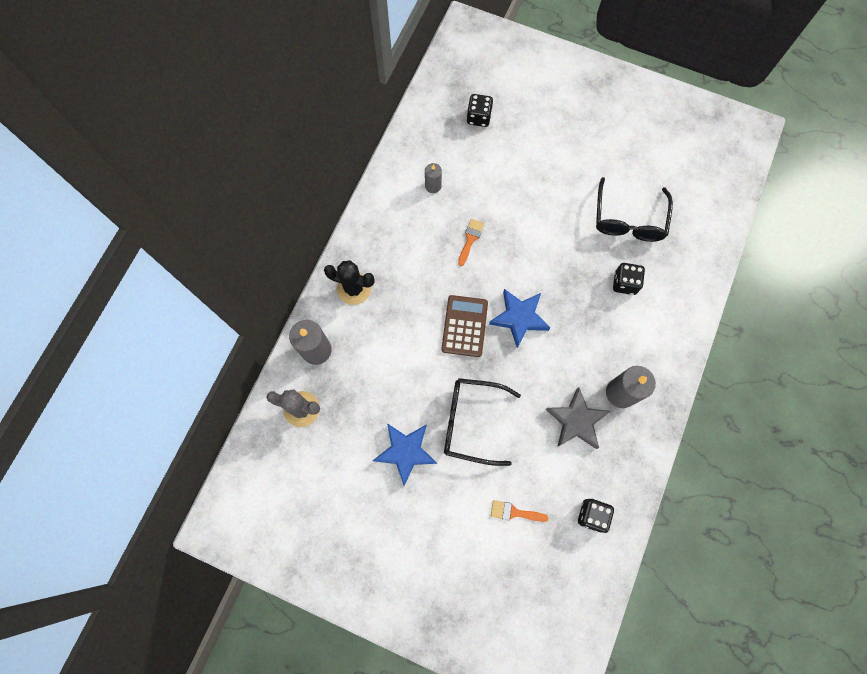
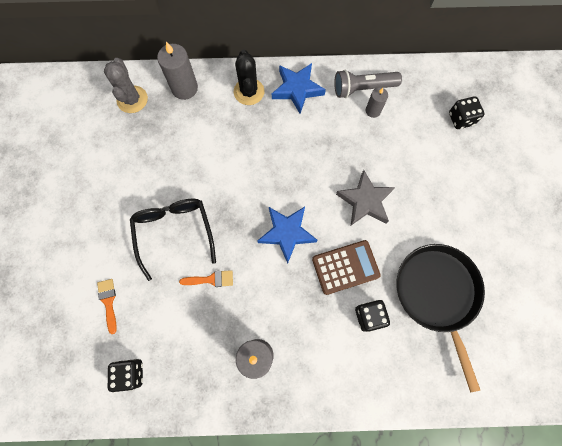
camera: 65 degrees right, 0 degrees up
(405, 183) = (363, 88): none -> grey flashlight
(406, 452) = (127, 191): blue star -> blue star (297, 89)
(464, 326) = (257, 190): brown calculator -> brown calculator (345, 267)
(470, 239) = (340, 161): orange brush -> orange brush (211, 279)
(576, 421) = (213, 324): grey star -> grey star (365, 201)
(628, 219) = (437, 294): black glasses -> black pan

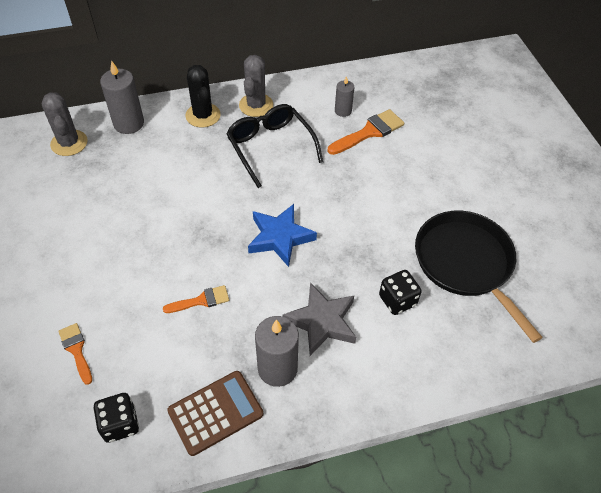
camera: 15 degrees left, 20 degrees down
(174, 232) = (146, 261): black glasses -> black glasses (270, 147)
(297, 89) = (256, 105): blue star -> grey cactus
(345, 267) = (356, 258): brown calculator -> brown calculator (215, 413)
(363, 88) = (326, 94): grey flashlight -> none
(365, 201) = (359, 192): grey star -> grey star (322, 322)
(390, 139) = (369, 132): none -> orange brush
(461, 119) = (436, 103): black dice -> none

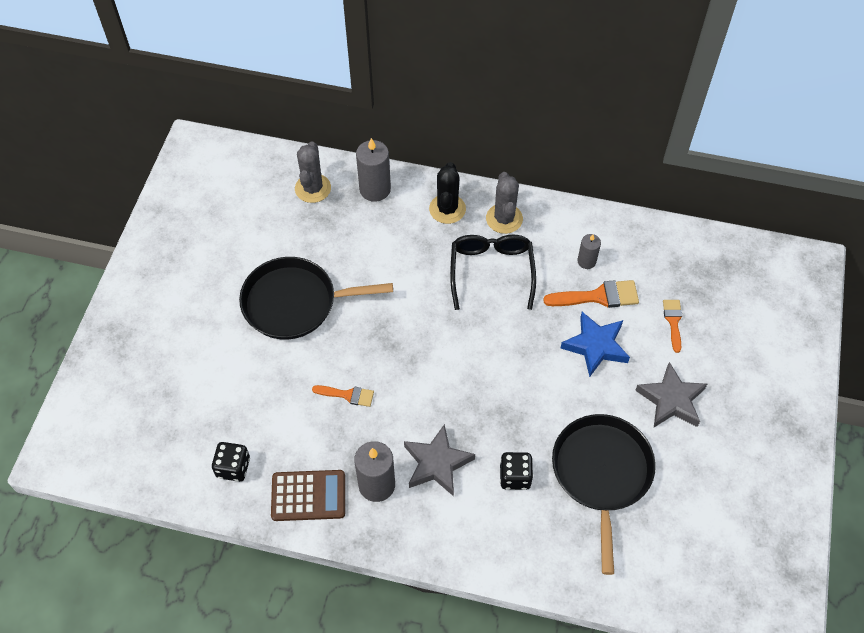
camera: 30 degrees right, 5 degrees up
(76, 350) = (229, 390): orange brush -> orange brush (673, 321)
(103, 242) = (295, 303): none -> black pan
(256, 105) = (504, 219): grey cactus -> grey cactus turned 45 degrees counterclockwise
(280, 237) = (447, 368): blue star -> blue star (595, 346)
(478, 183) = (671, 400): none -> grey star

